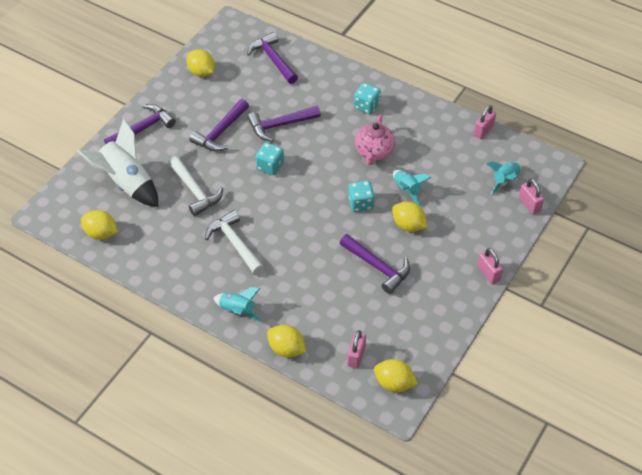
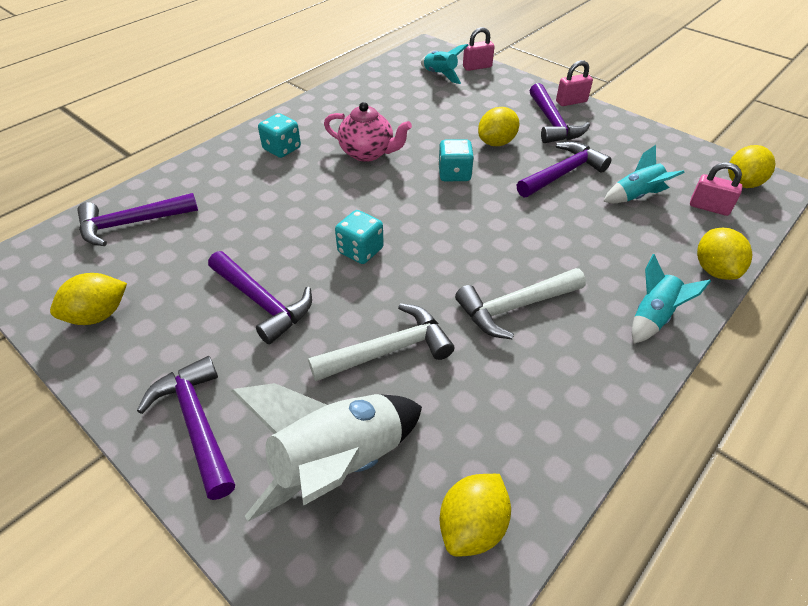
camera: 80 degrees left, 5 degrees down
(280, 125) = (279, 231): purple hammer -> purple hammer (552, 123)
(286, 349) = (714, 270): yellow lemon -> yellow lemon turned 45 degrees counterclockwise
(407, 190) = (440, 137): turquoise rocket -> turquoise rocket (636, 196)
(483, 131) = (362, 77): pink padlock -> none

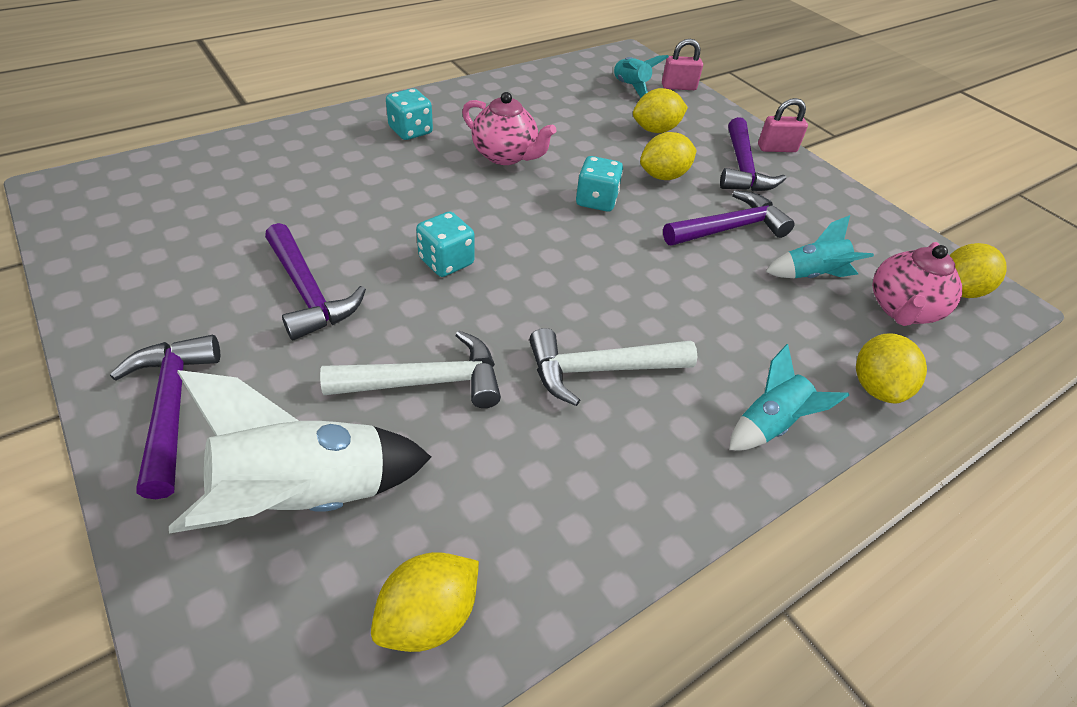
camera: 10 degrees right, 0 degrees up
(98, 315) = (127, 263): yellow lemon -> yellow lemon (655, 130)
(131, 224) = (209, 175): purple hammer -> none
(709, 207) = (901, 309): pink padlock -> pink teapot

